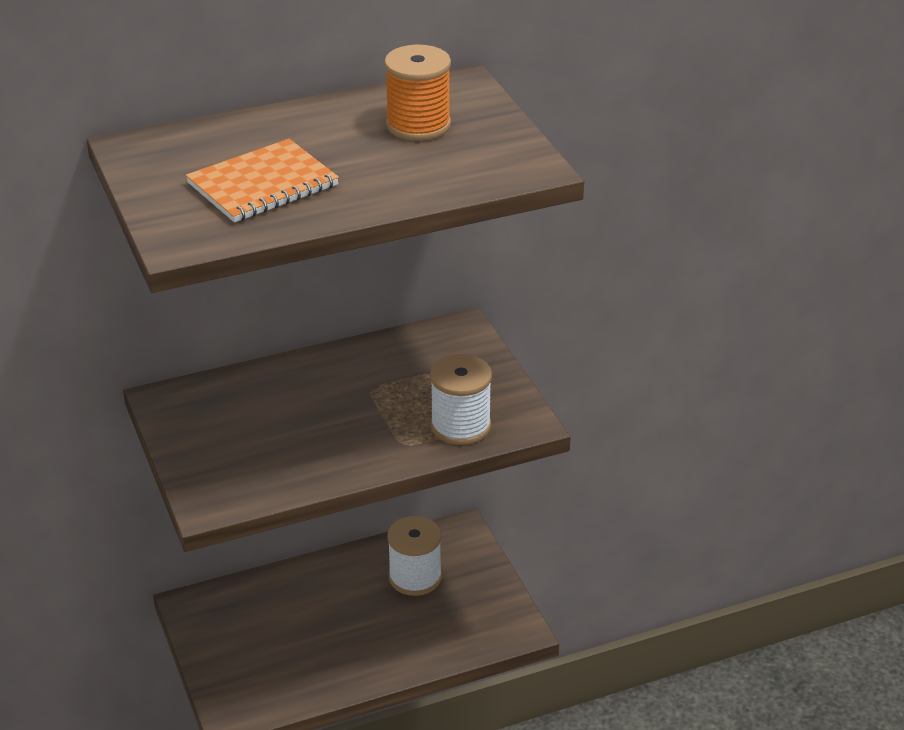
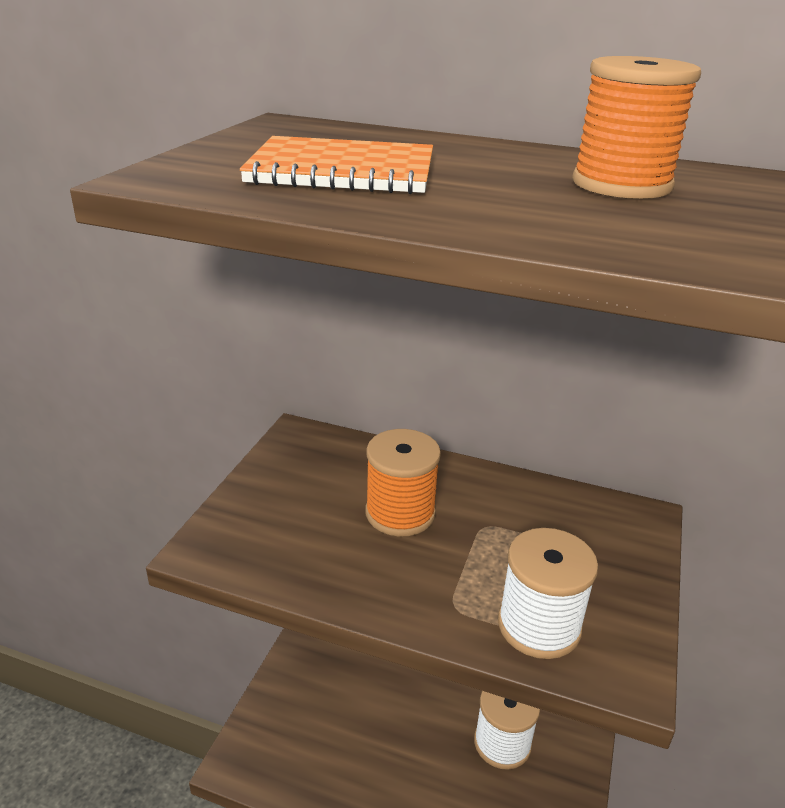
camera: 40 degrees right, 5 degrees down
(308, 411) = (400, 513): none -> orange spool

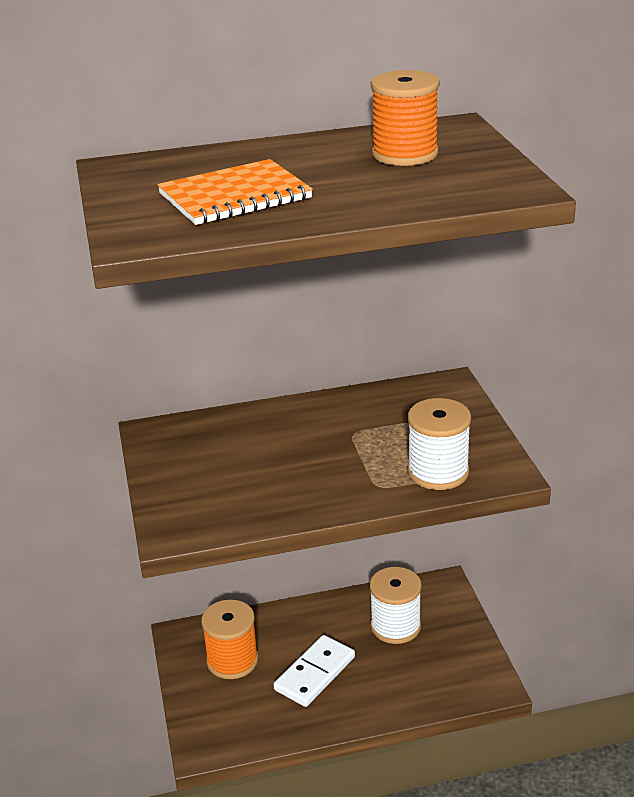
camera: 30 degrees left, 0 degrees up
(388, 748) = (315, 673): none -> white domino
(400, 513) = (288, 450): orange spool -> orange spool (232, 660)

